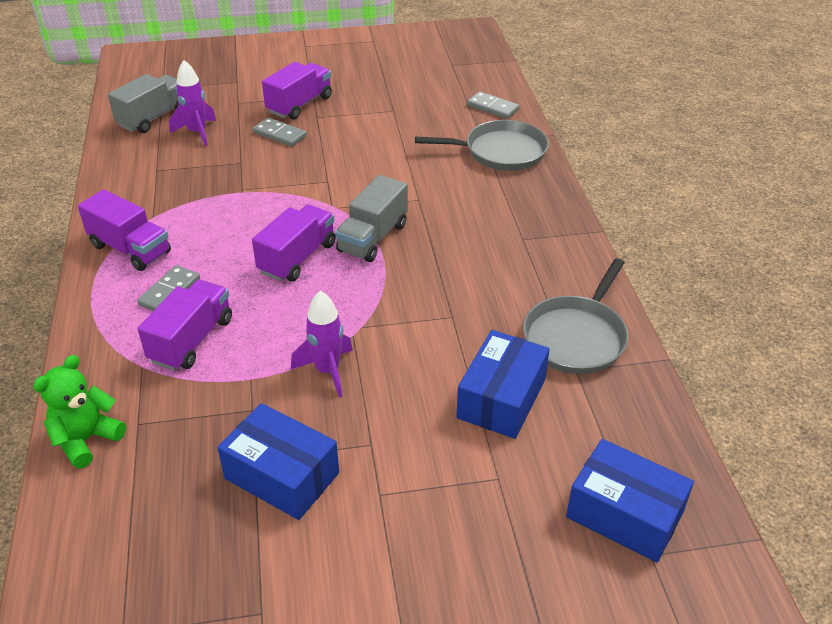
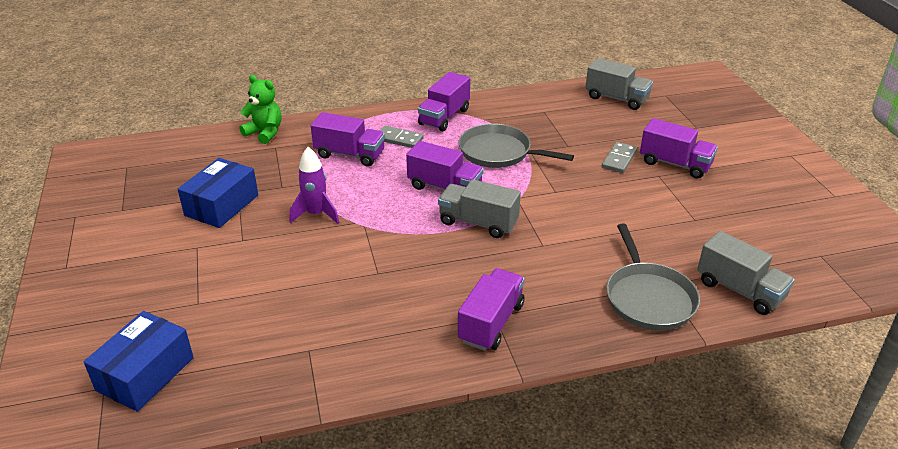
camera: 85 degrees right, 5 degrees down
(197, 132) = (603, 120): purple rocket -> none
(492, 107) = (739, 290): grey domino -> grey truck
(501, 398) = (279, 303): blue box -> none
(533, 242) = (491, 323): none -> purple truck
(576, 337) = (351, 351): grey pan -> grey pan (498, 152)

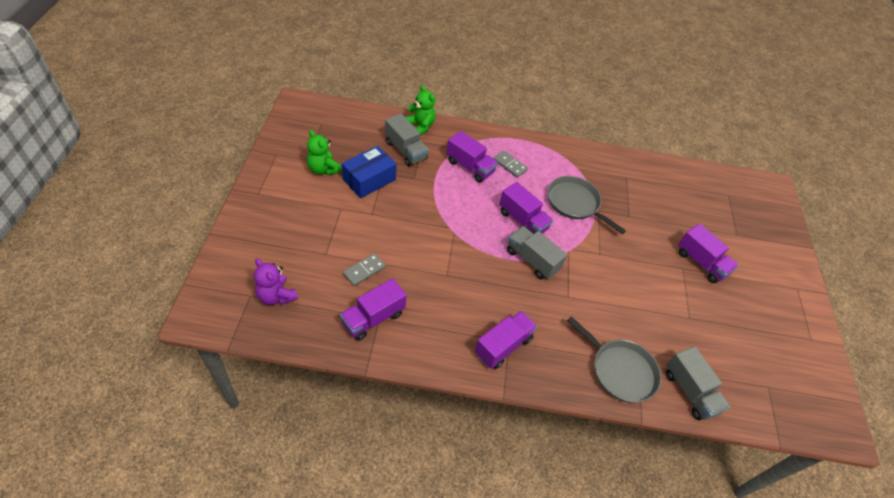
camera: 15 degrees right, 15 degrees up
(145, 374) = (276, 296): blue box -> purple teddy bear
(151, 213) = (323, 169): none -> green teddy bear
(316, 214) = (427, 210): purple rocket -> none
(444, 117) = (550, 156): purple truck -> purple truck (373, 318)
(616, 98) = (688, 185): grey truck -> grey truck (405, 150)
(619, 159) = (660, 242): grey domino -> grey domino (364, 270)
(648, 298) = (620, 370): grey pan -> grey pan turned 60 degrees counterclockwise

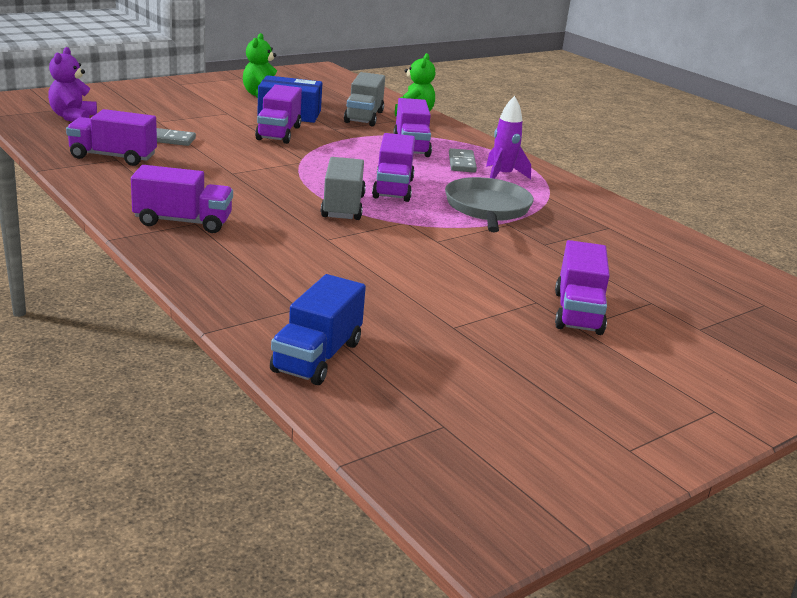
camera: 50 degrees right, 25 degrees down
(399, 209) = (278, 133): none -> purple truck
(539, 163) = (502, 176): none -> purple rocket
(620, 370) = (266, 298): grey pan -> none
(690, 391) = (317, 357): grey truck -> blue truck

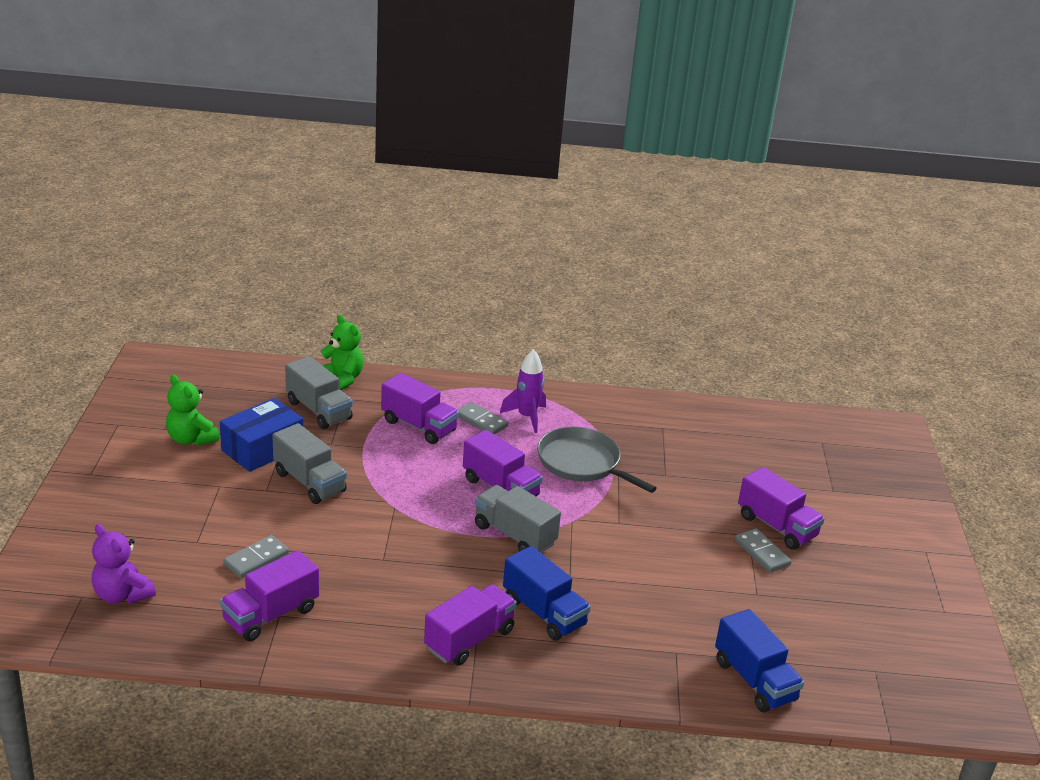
camera: 50 degrees left, 5 degrees up
(262, 240) = (544, 612): none -> blue truck
(278, 133) = (309, 482): purple truck -> grey truck
(521, 314) = (762, 553): none -> grey domino

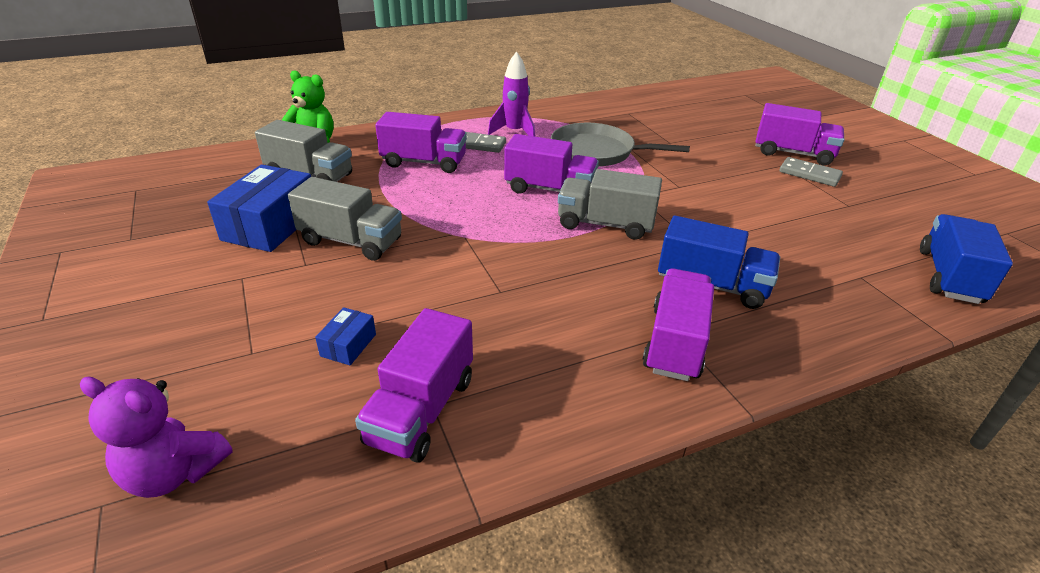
camera: 25 degrees left, 5 degrees up
(191, 439) = (173, 240): green teddy bear -> none
(256, 559) = (348, 345): grey domino -> blue box
(754, 680) = (949, 276): blue truck -> blue truck turned 105 degrees counterclockwise

